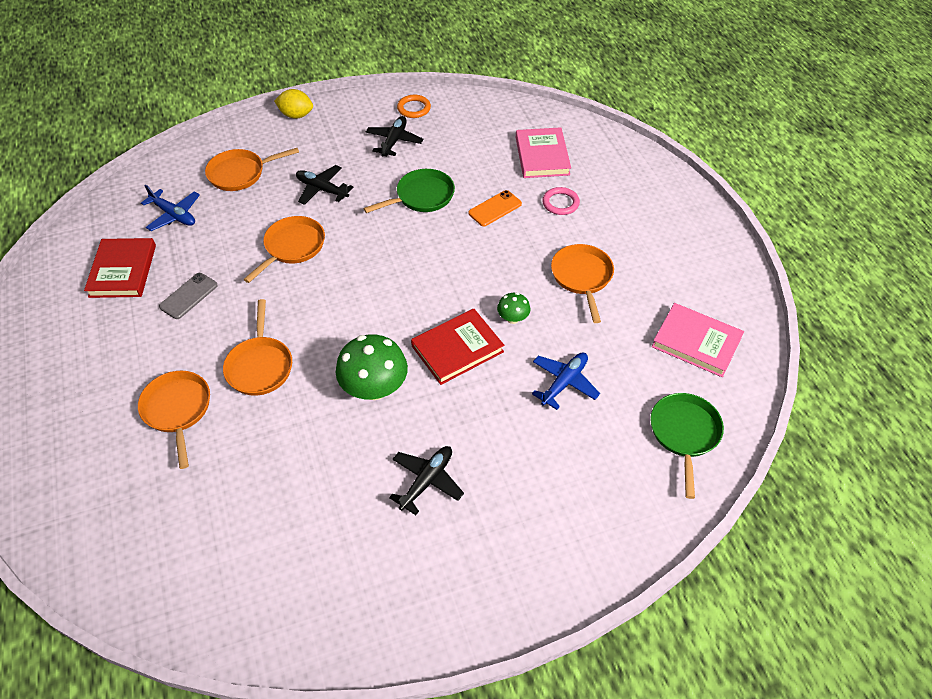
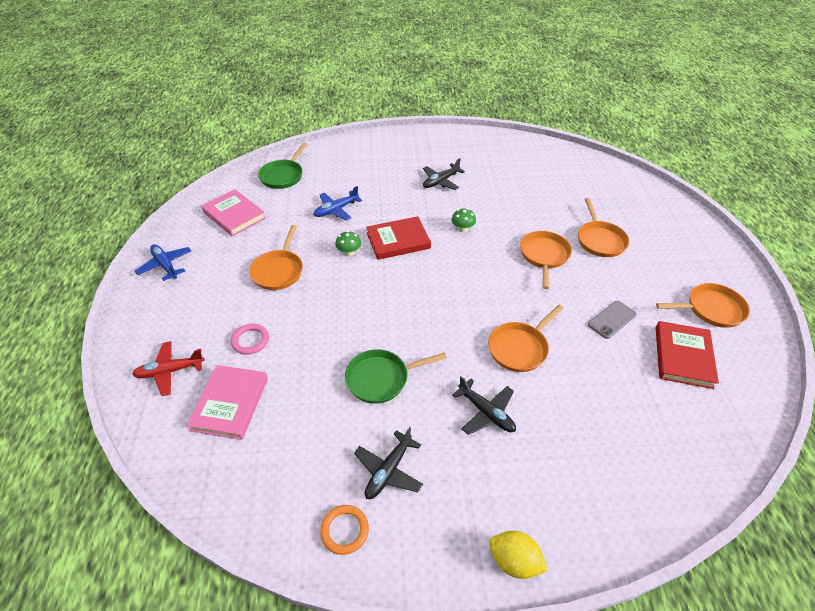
camera: 165 degrees left, 5 degrees down
(174, 215) = (651, 414): blue plane -> blue plane (166, 265)
(240, 173) = (583, 460): orange pan -> orange pan (711, 309)
(374, 388) = (462, 229): green mushroom -> green mushroom, size x0.50
(495, 208) = (315, 348): orange phone -> none
(612, 167) = (170, 371): none -> red plane

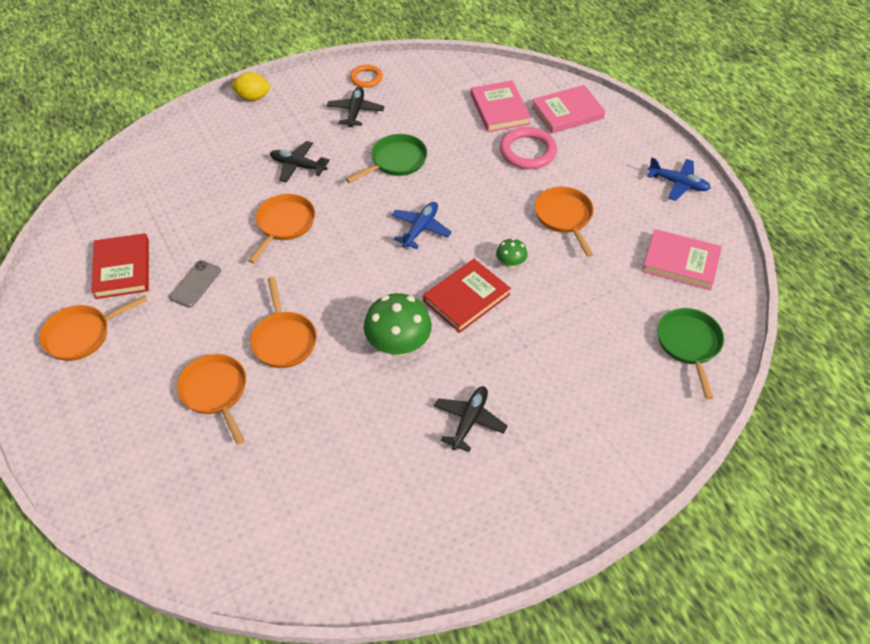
camera: 155 degrees right, 5 degrees up
(170, 371) = (567, 112): red plane -> pink book
(250, 340) = (527, 151): pink ring -> pink ring, size x1.62
(336, 210) = (572, 314): blue plane -> blue plane (420, 229)
(462, 229) = (398, 344): green mushroom -> green mushroom, size x2.00

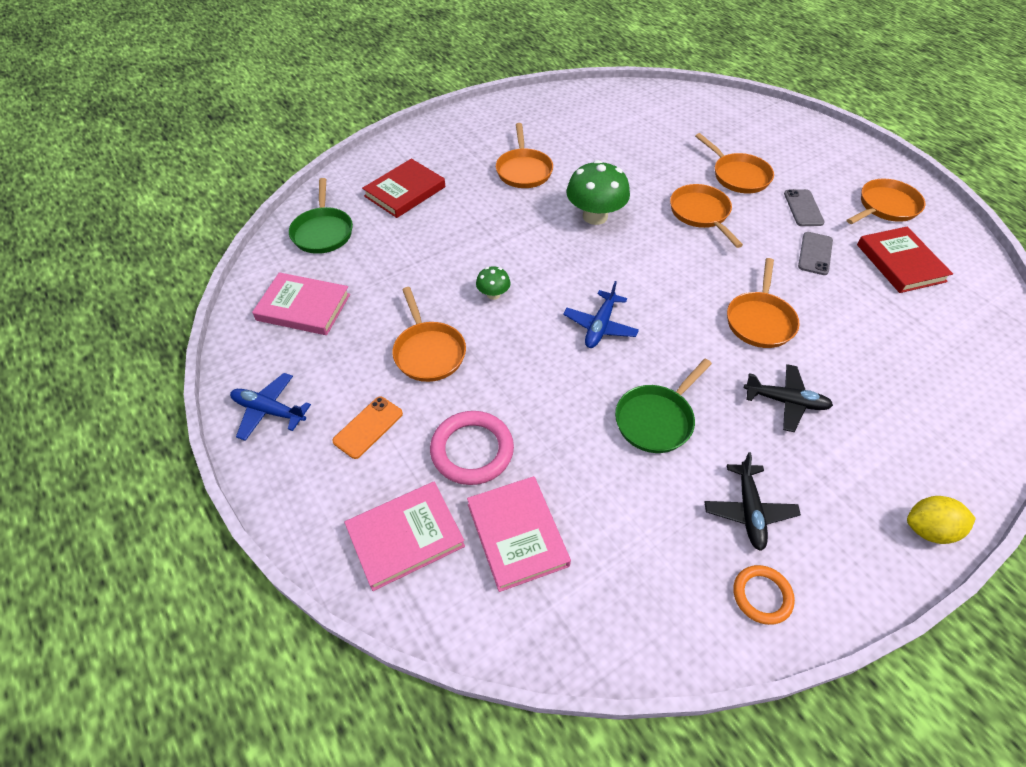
camera: 175 degrees right, 0 degrees up
(171, 339) = (803, 208): none -> grey phone
(466, 298) = (537, 258): red book -> red book (405, 191)
(469, 421) = (523, 170): black plane -> orange pan
(602, 169) = (368, 427): none -> orange phone

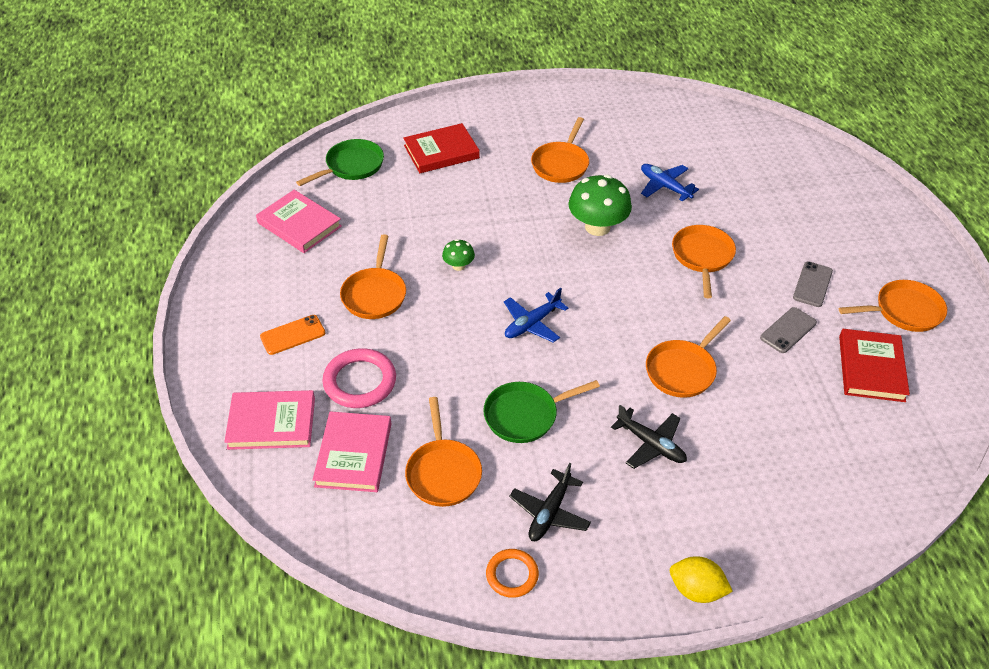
camera: 25 degrees right, 5 degrees down
(269, 411) = (228, 296): blue plane -> blue plane (665, 186)
(323, 232) = (351, 166): green pan -> green pan turned 150 degrees counterclockwise
(738, 175) = (769, 232): orange pan -> orange pan (443, 472)

